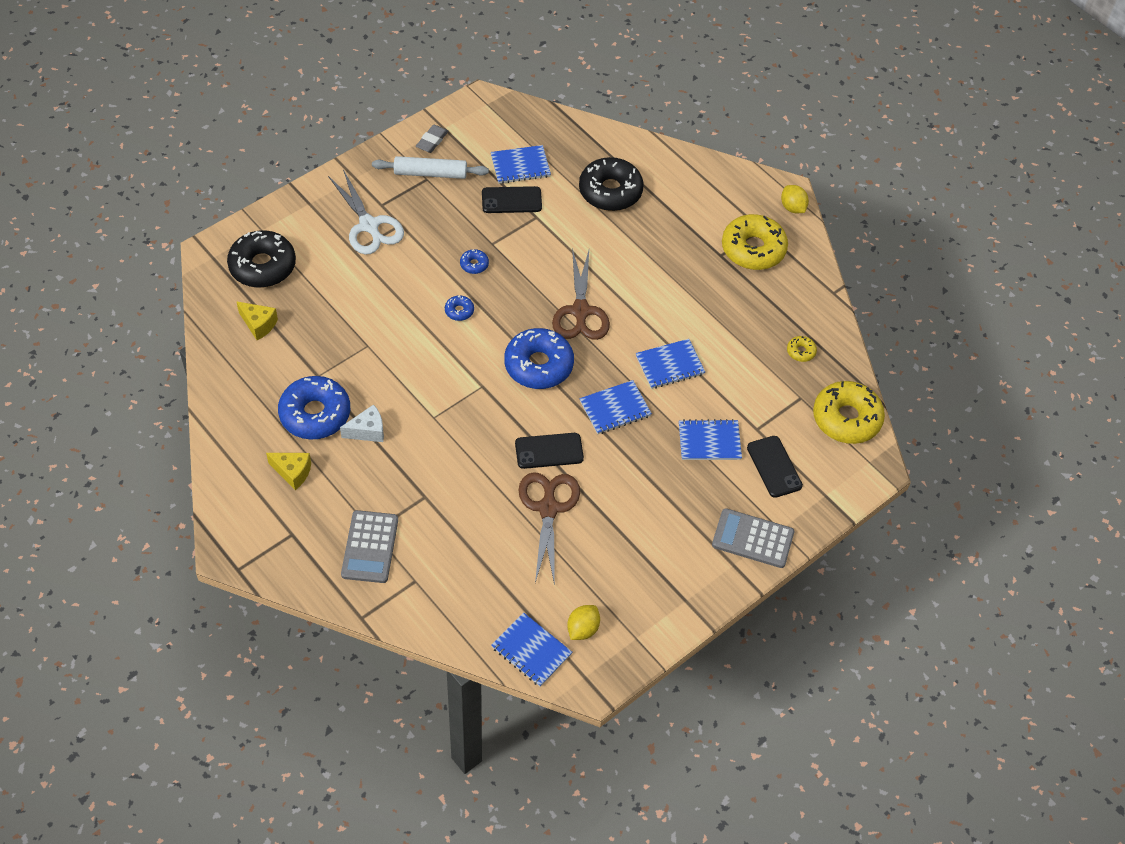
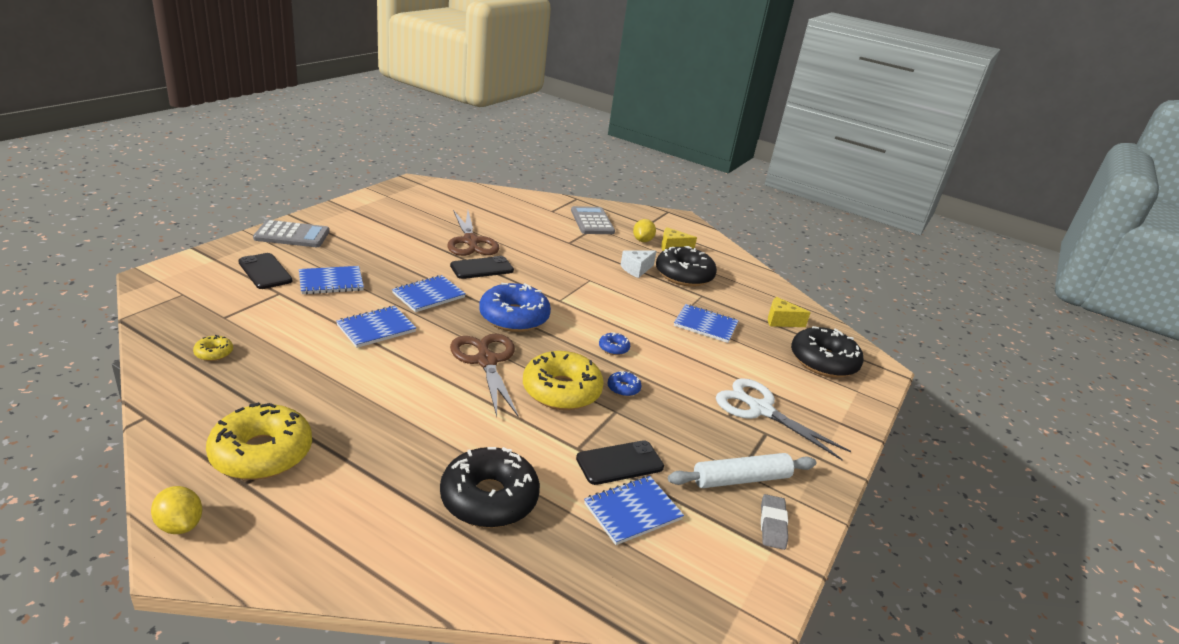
camera: 160 degrees right, 25 degrees down
(315, 414) = (684, 275): blue donut -> black donut
(531, 651) = (460, 190): blue notebook -> blue notebook (705, 325)
(582, 629) = (427, 198): yellow lemon -> yellow lemon (642, 240)
(846, 418) = (173, 306): yellow donut -> yellow donut (561, 391)

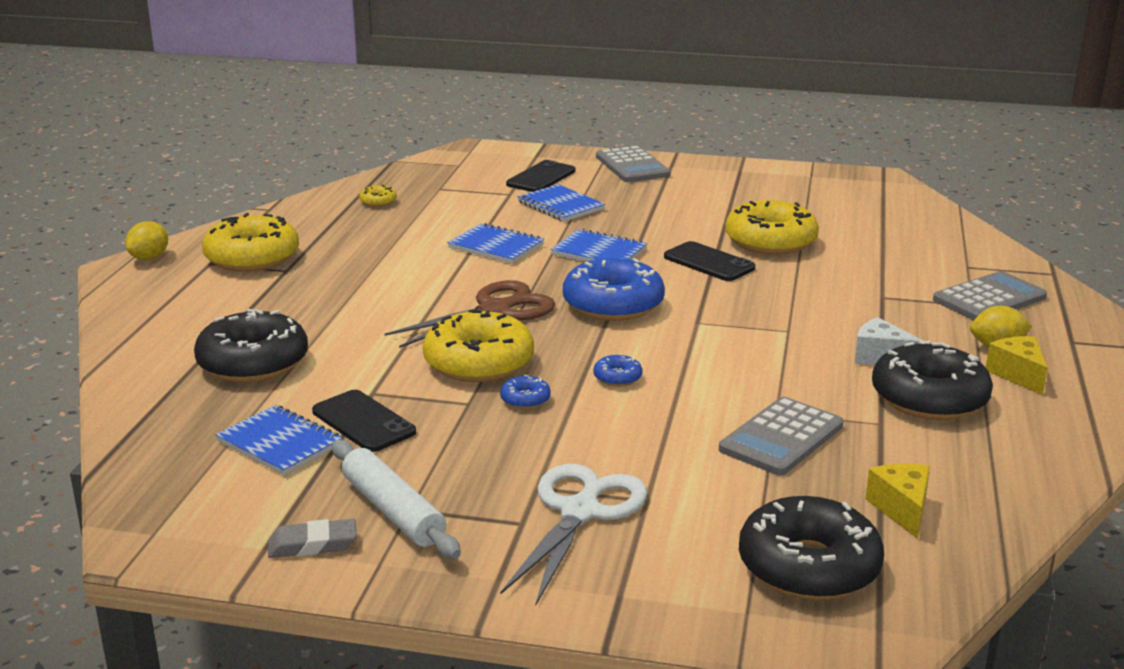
camera: 75 degrees right, 5 degrees down
(470, 241) = (770, 241): brown scissors -> yellow donut
(705, 325) = (781, 438): blue notebook -> grey calculator

